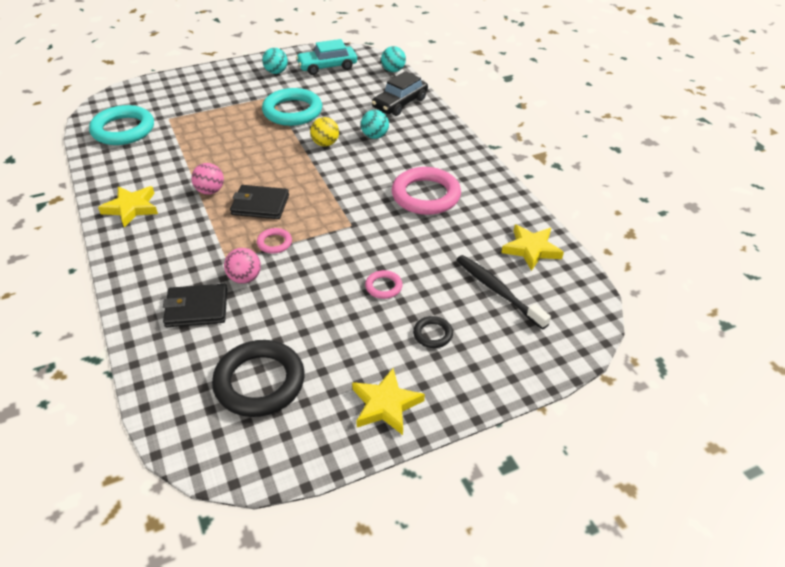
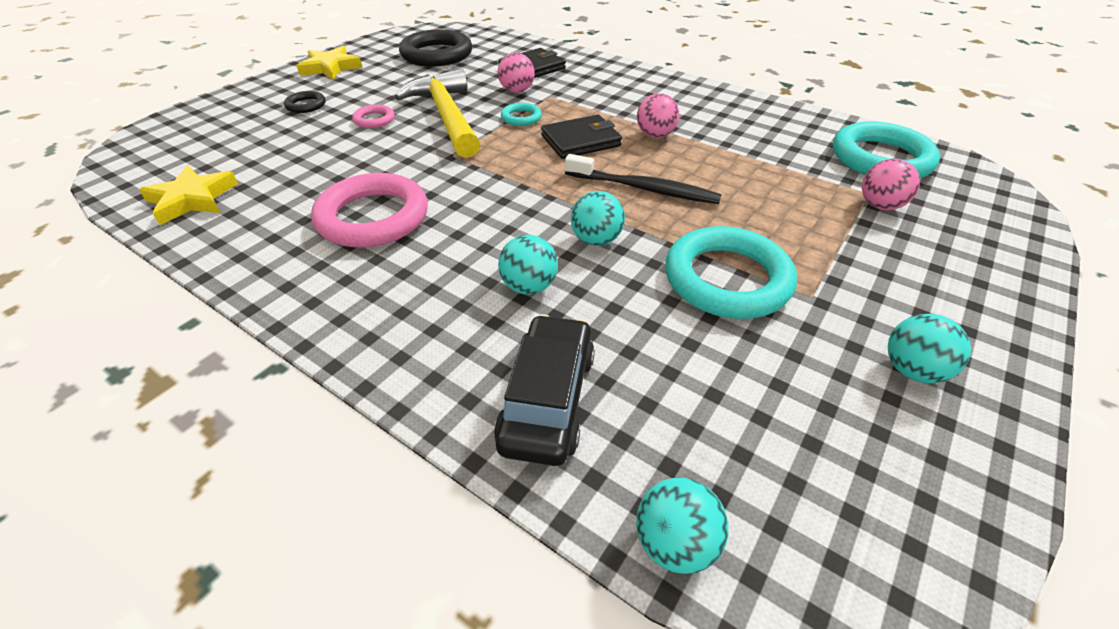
camera: 150 degrees right, 0 degrees up
(131, 208) = (703, 100): yellow star -> none
(177, 112) = (879, 205): none -> pink ball
(274, 243) = (521, 118): pink ring -> turquoise ring
(325, 144) = (596, 240): yellow ball -> turquoise ball
(326, 267) = (446, 116): none -> yellow hammer
(327, 66) = (848, 456): turquoise car -> none
(498, 291) = (240, 149): black toothbrush -> black toothbrush (644, 189)

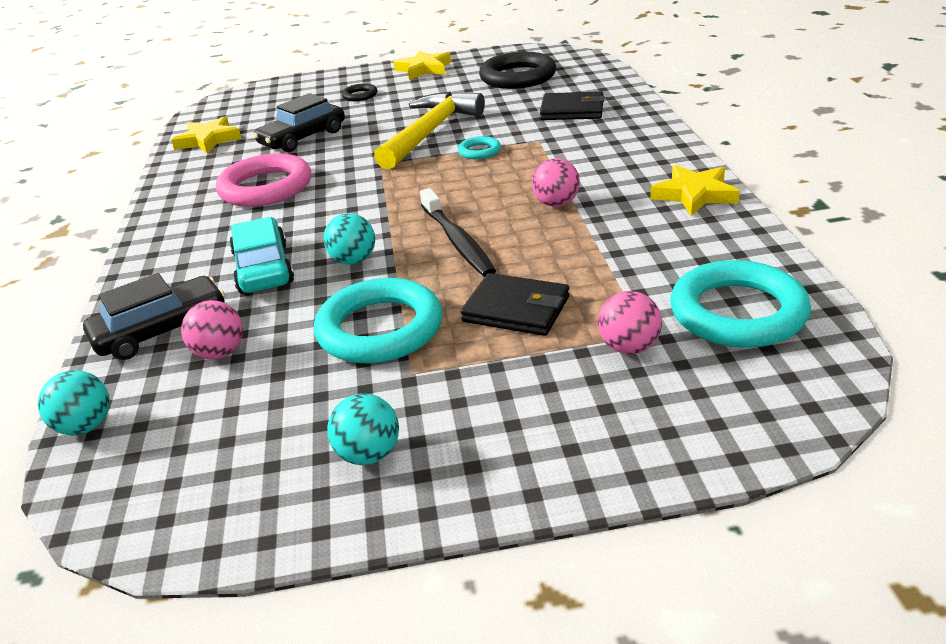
camera: 50 degrees right, 10 degrees down
(319, 160) = (302, 138): none -> black car
(374, 120) = (380, 120): pink ring -> none
(517, 91) = (520, 127): pink ball -> pink ball (220, 353)
(529, 286) = (264, 268): turquoise ball -> turquoise car
(580, 141) = (487, 186): black wallet -> black wallet (516, 309)
(722, 99) = (695, 194): none -> yellow star

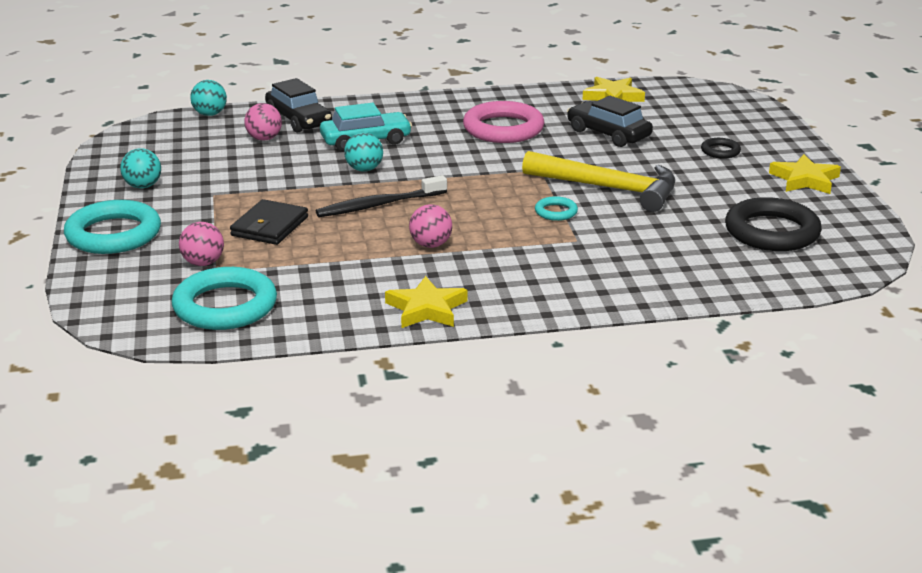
camera: 85 degrees right, 5 degrees down
(380, 329) = (267, 183): turquoise ring -> turquoise ring (113, 234)
(572, 110) = (656, 259): black wallet -> none

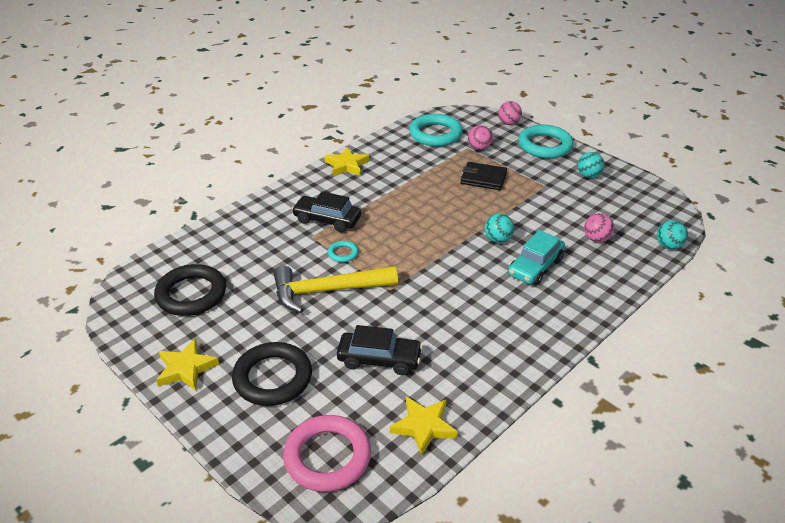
camera: 145 degrees right, 10 degrees up
(270, 226) = (483, 178): black wallet -> black wallet turned 60 degrees counterclockwise
(298, 119) = (609, 267): black car -> black car (327, 220)
(378, 205) = (450, 215): black toothbrush -> none
(431, 245) = (387, 200): pink ball -> pink ball (508, 123)
(503, 129) = (463, 326): pink ring -> pink ring (327, 457)
(720, 151) = (272, 378): black ring -> black ring, size x2.14

